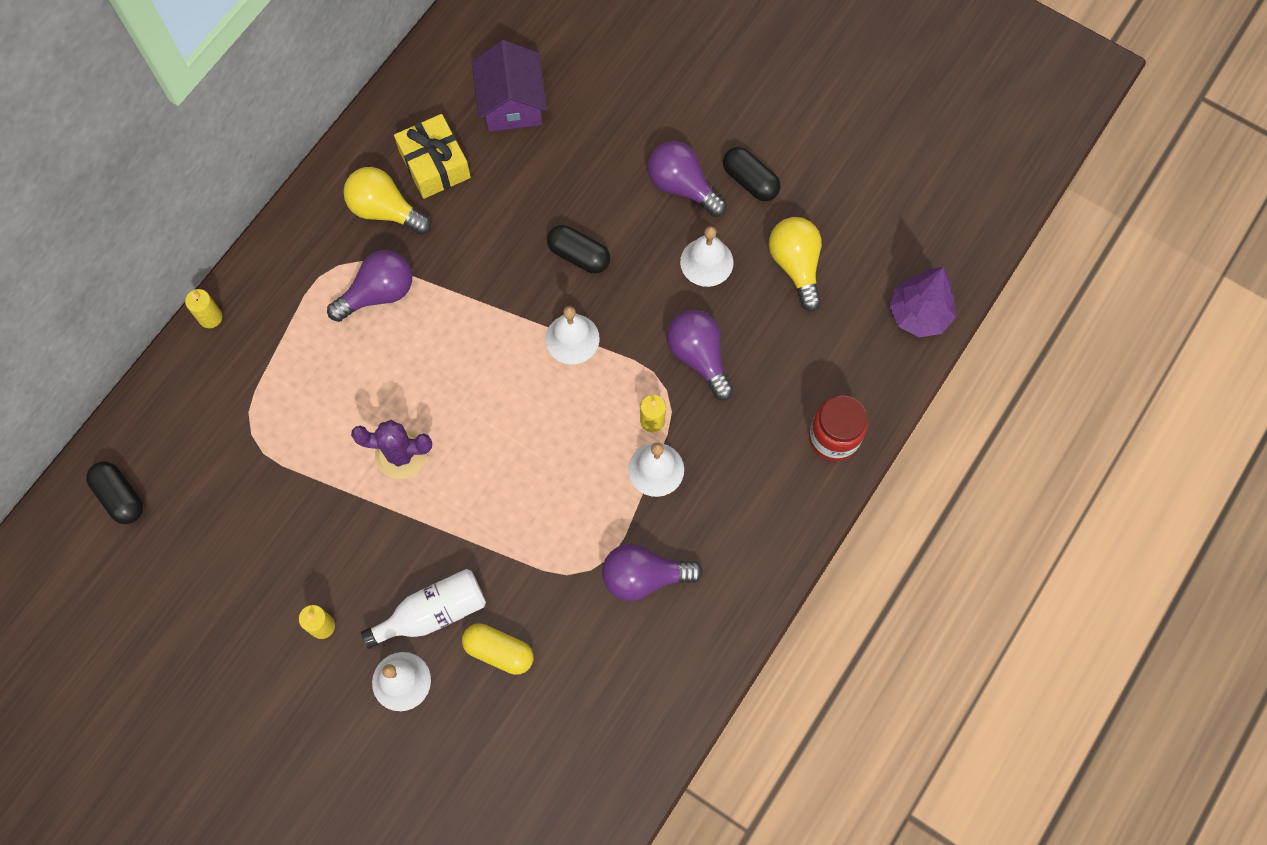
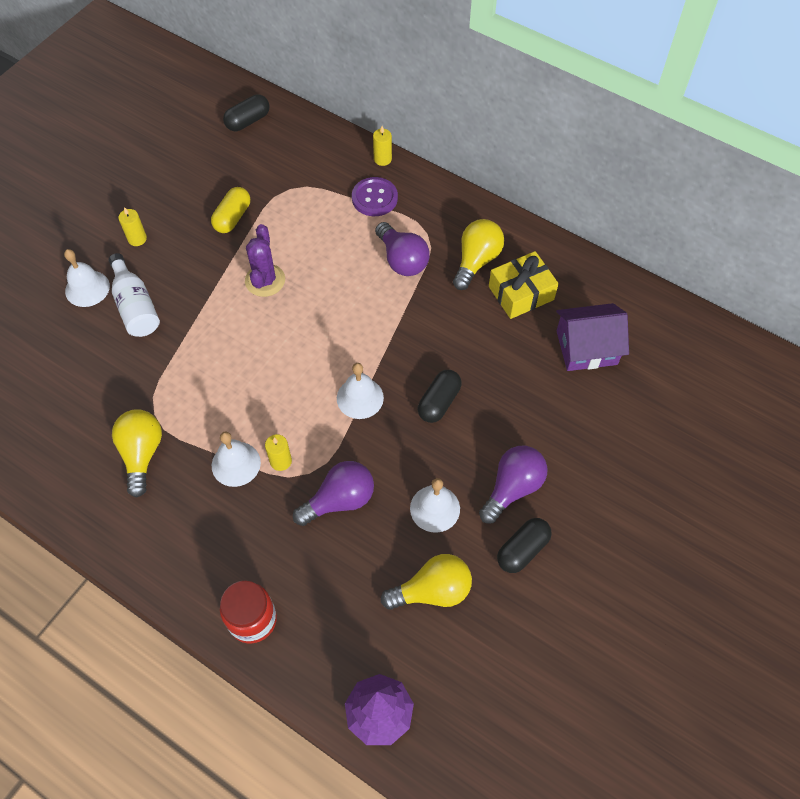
camera: 90 degrees right, 10 degrees down
(276, 326) = (374, 198): none -> purple button
(499, 651) = (98, 350): yellow capsule -> yellow capsule (232, 217)
(644, 577) = (142, 454): purple light bulb -> yellow light bulb

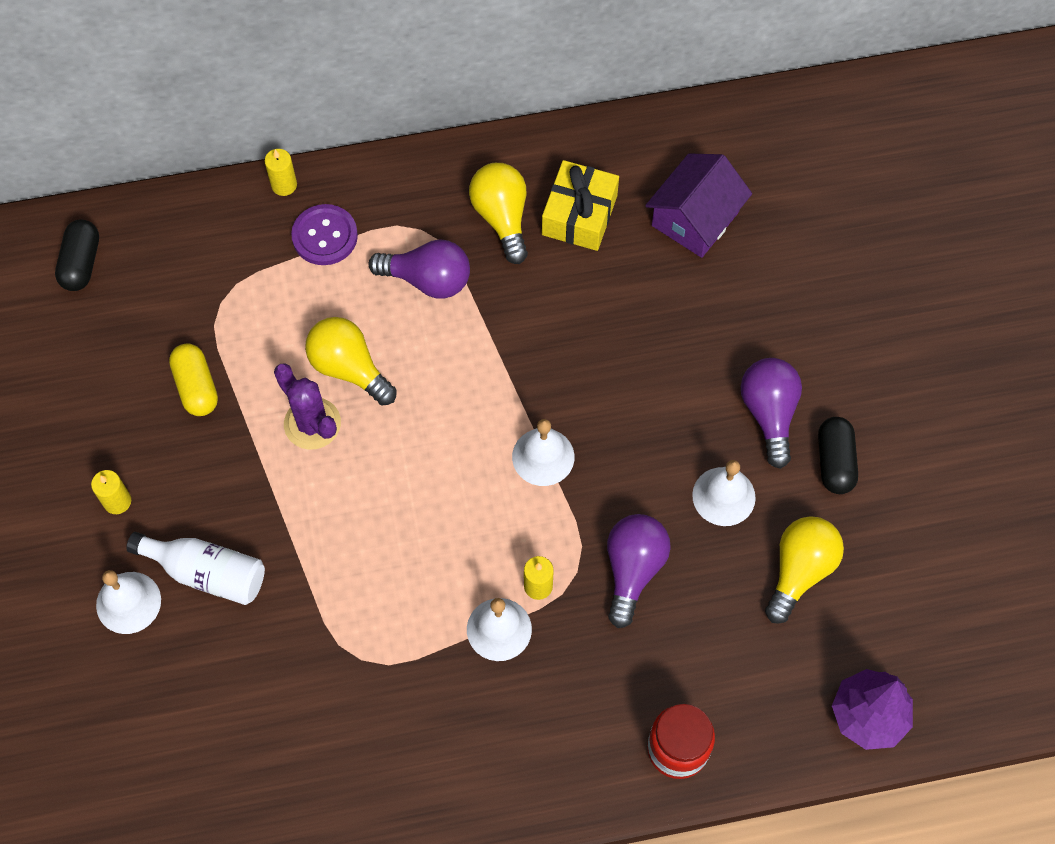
camera: 45 degrees left, 5 degrees up
(142, 454) = (396, 708): yellow light bulb -> yellow light bulb (349, 368)
(439, 402) = (620, 393): black capsule -> none

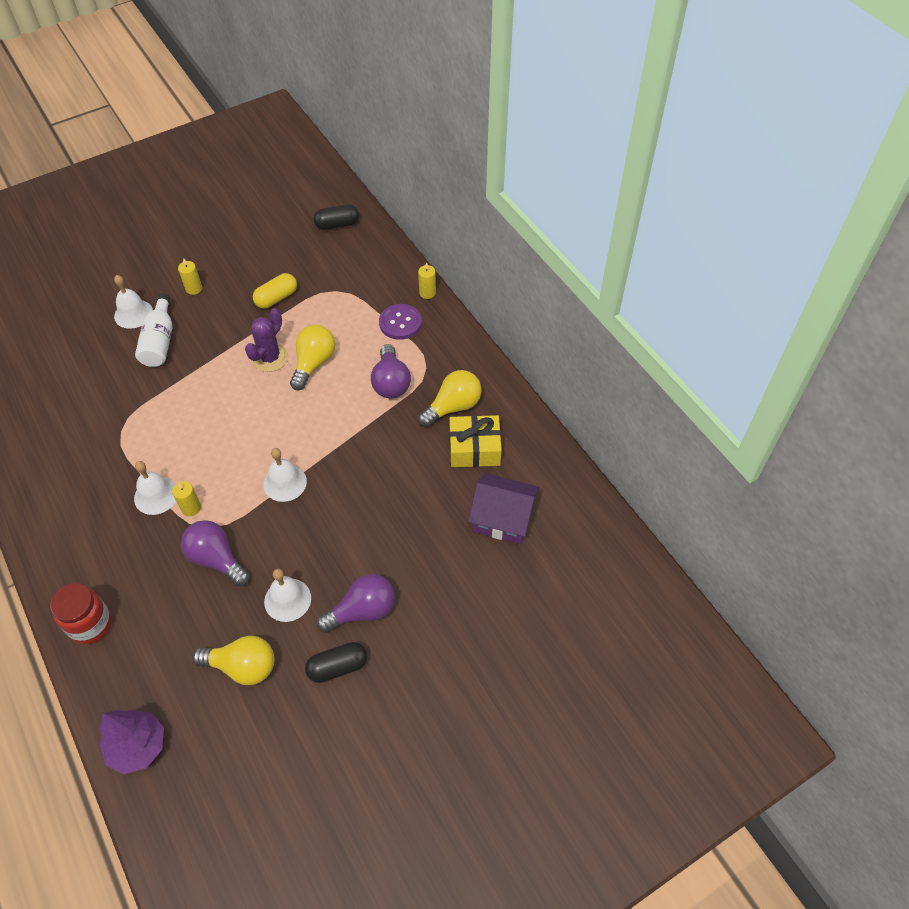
camera: 70 degrees right, 10 degrees down
(633, 569) = (216, 559): purple light bulb -> purple light bulb turned 135 degrees counterclockwise

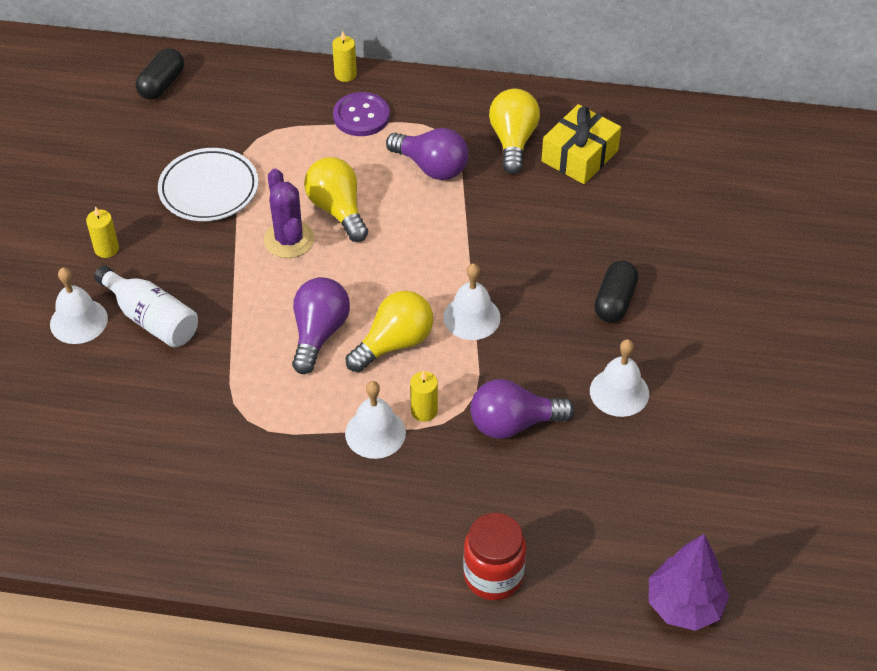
camera: 50 degrees left, 5 degrees down
(242, 666) = (665, 469): yellow light bulb -> yellow light bulb (394, 343)
(276, 298) = (209, 189): yellow capsule -> white plate
(337, 667) = (732, 395): black capsule -> black capsule (614, 301)
(362, 611) = (686, 342): purple light bulb -> purple light bulb (319, 333)
(503, 518) = (679, 184): purple house -> none

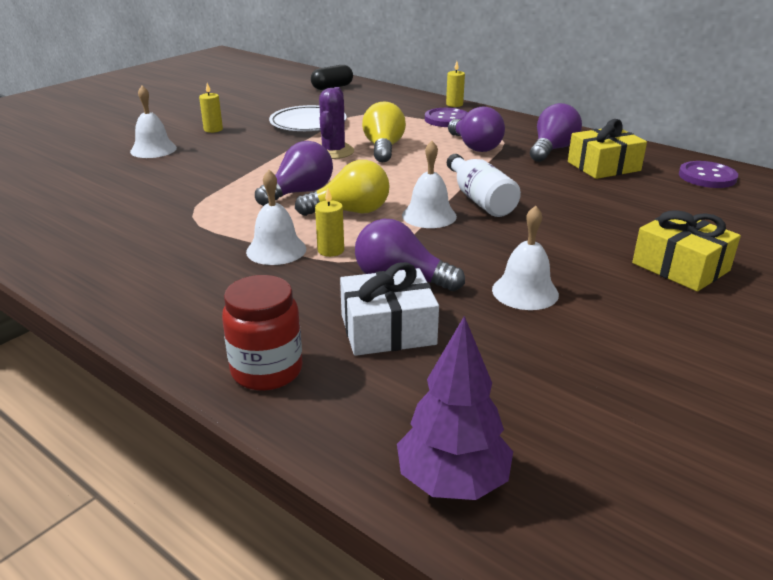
camera: 30 degrees right, 20 degrees down
(152, 319) = (198, 159): white bottle -> white bottle (480, 200)
(513, 141) = (552, 149): yellow light bulb -> purple light bulb
(546, 488) = (388, 329): none -> white gift
(614, 301) = (569, 240): black capsule -> none
(681, 137) = (707, 177): none -> purple button
(718, 302) = (680, 267): none -> yellow gift

